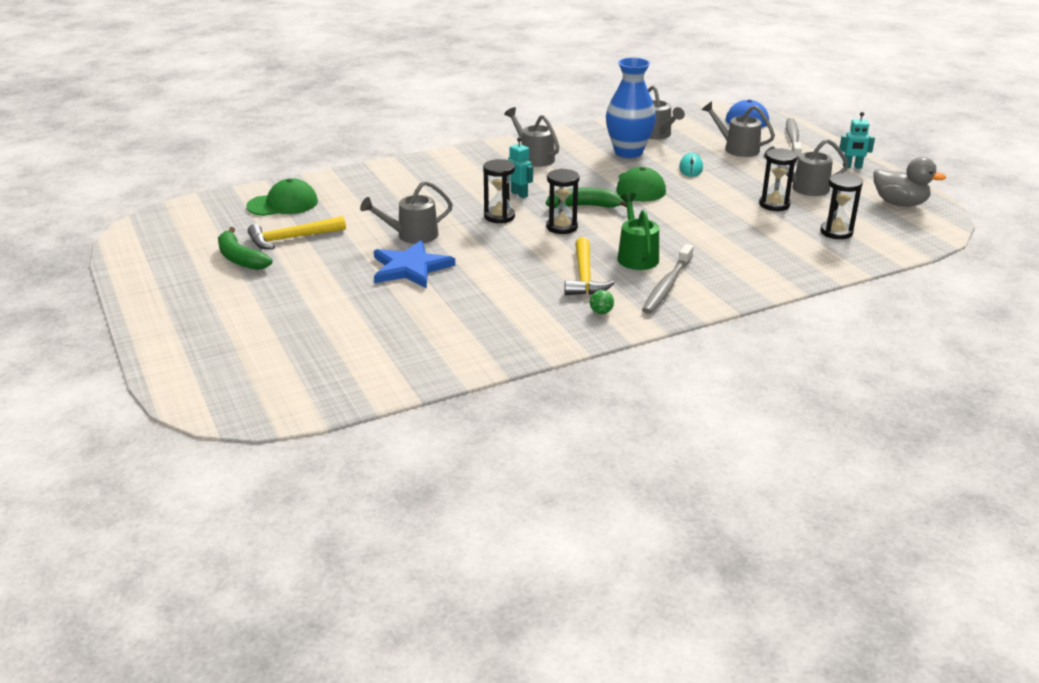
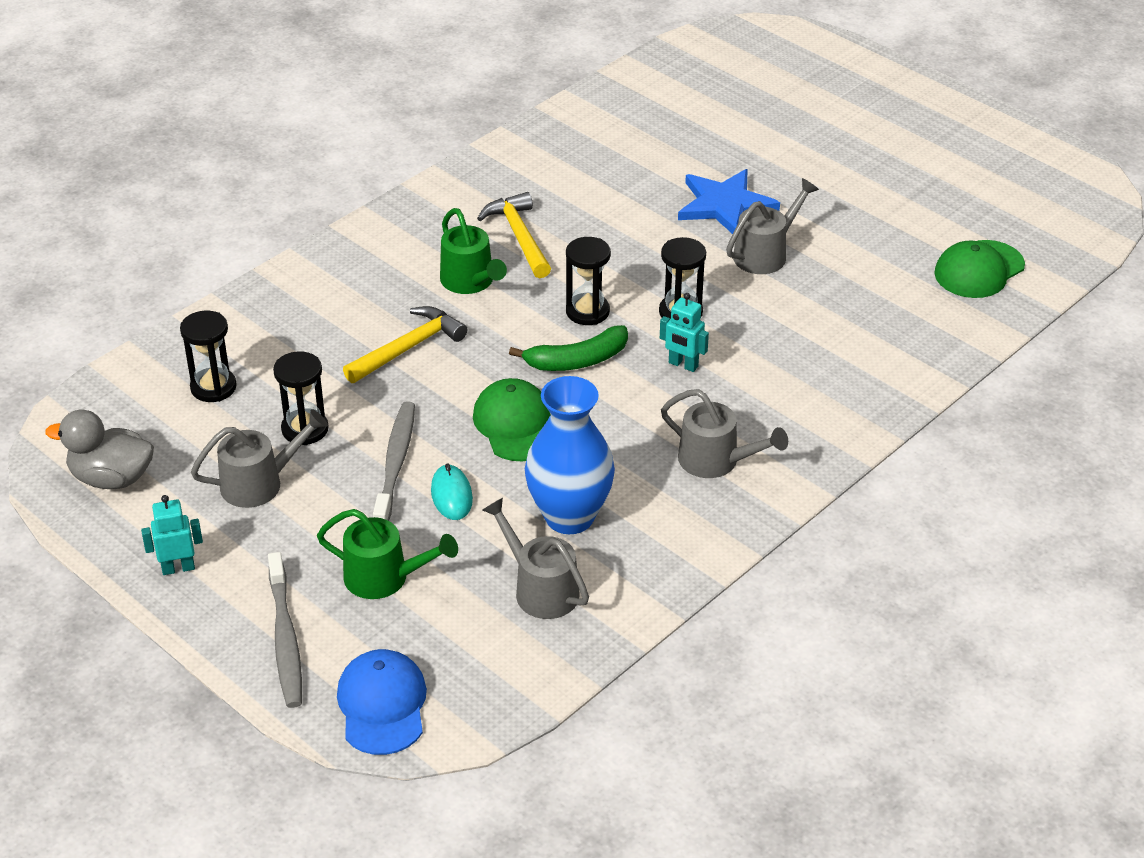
camera: 160 degrees right, 10 degrees up
(240, 258) = (926, 176): green banana -> none
(292, 238) = (902, 217): yellow hammer -> yellow hammer (408, 348)
(601, 312) = (479, 193): green ball -> none
(667, 286) = (418, 244): grey toothbrush -> grey toothbrush (395, 463)
(737, 148) = (385, 578): grey watering can -> green watering can

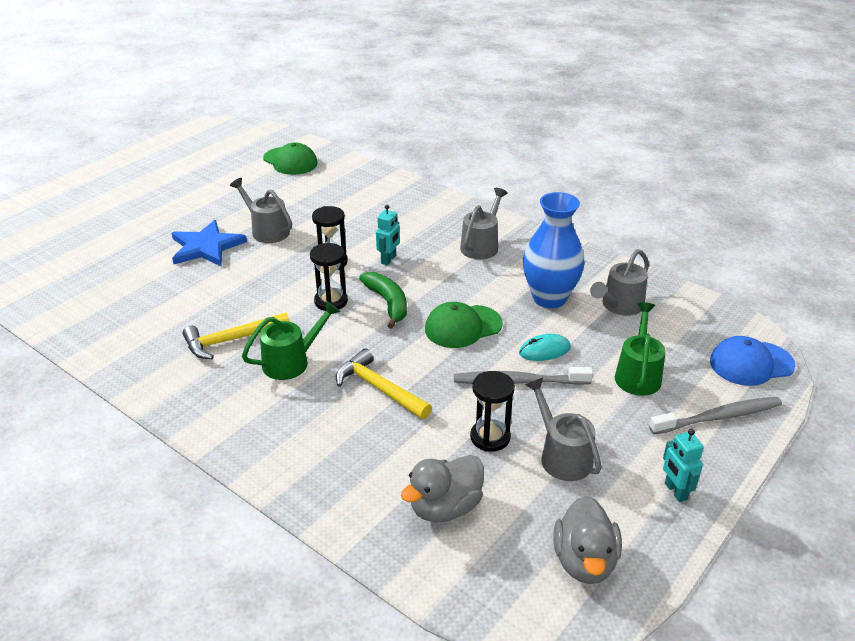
camera: 95 degrees left, 5 degrees down
(213, 387) = (445, 507): black hourglass -> grey duck

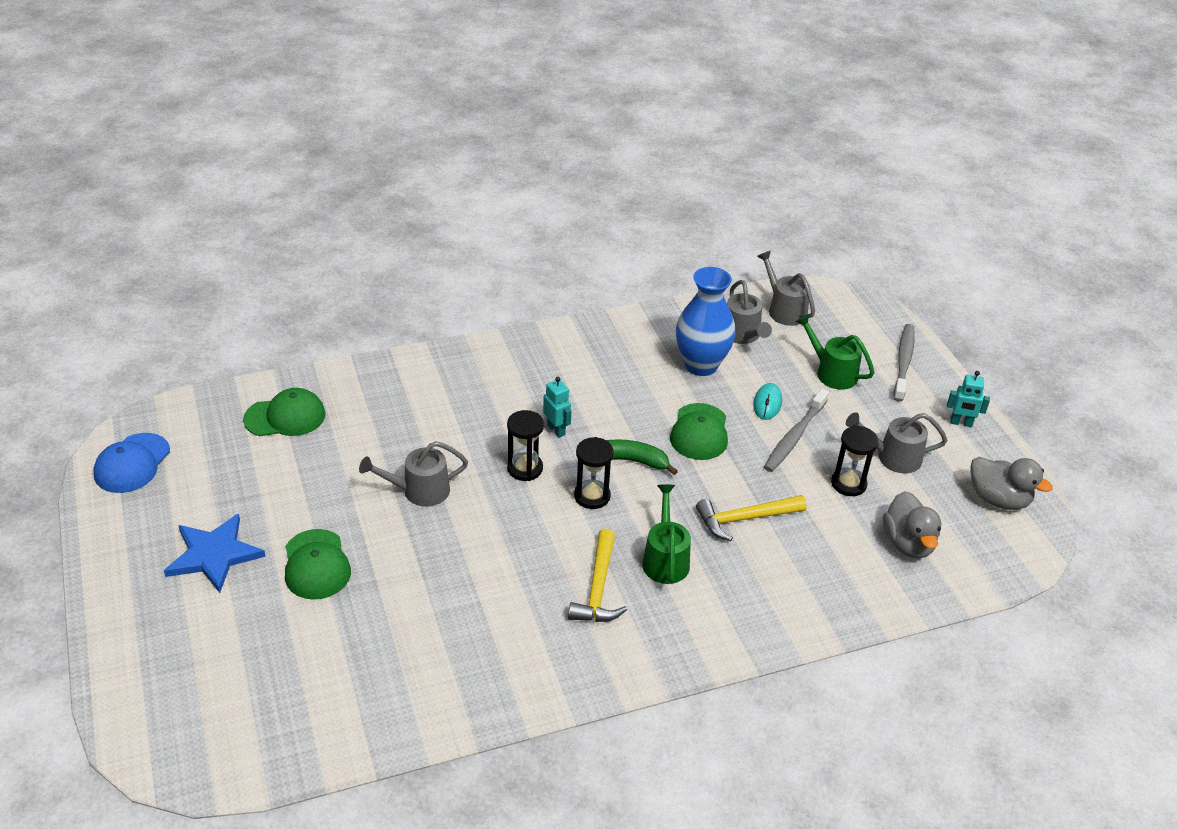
camera: 60 degrees left, 5 degrees up
(164, 222) = (316, 565): none -> green cap
(206, 247) = (407, 549): blue star -> blue star (214, 555)
(482, 245) = (587, 363): grey watering can -> grey watering can (784, 309)
(751, 363) = (859, 314): blue cap -> blue cap (132, 463)

